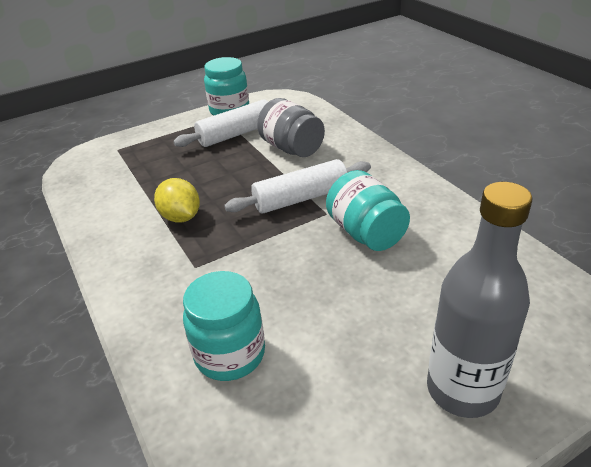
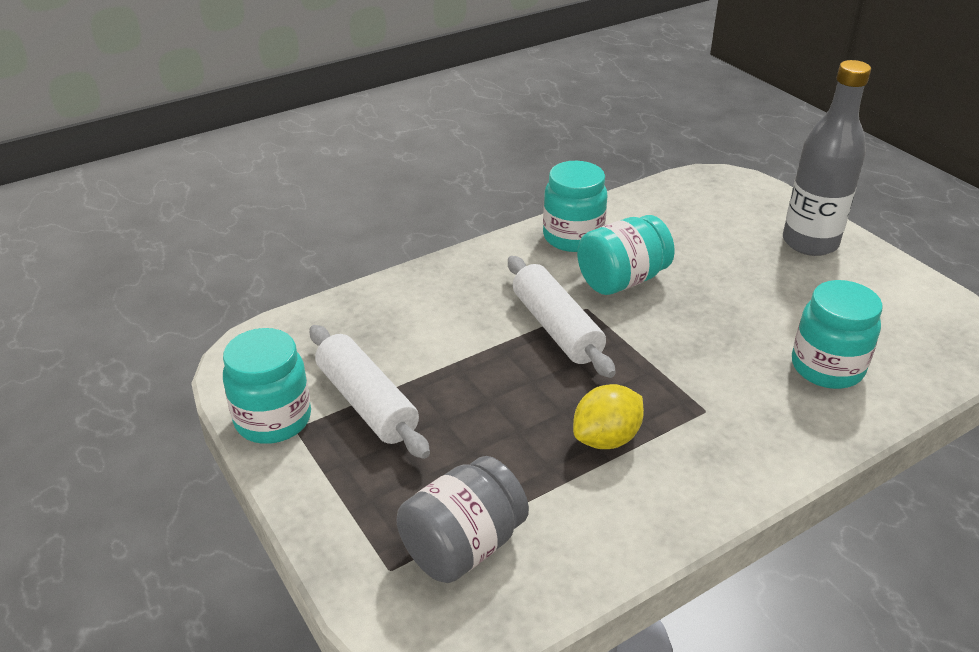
camera: 95 degrees left, 0 degrees up
(291, 148) = (426, 339): grey jar -> grey jar (463, 546)
(429, 208) = (573, 237): none -> turquoise jar

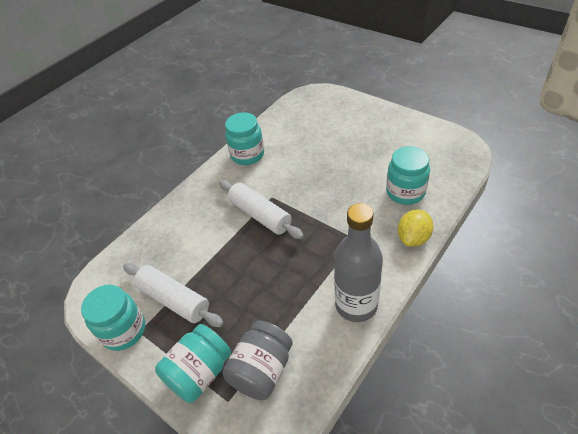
camera: 15 degrees left, 10 degrees up
(606, 438) = (312, 274): yellow lemon -> yellow lemon (413, 238)
(622, 280) = (283, 173): turquoise jar -> turquoise jar (199, 373)
(810, 242) = (370, 119): grey bottle -> grey bottle (356, 305)

